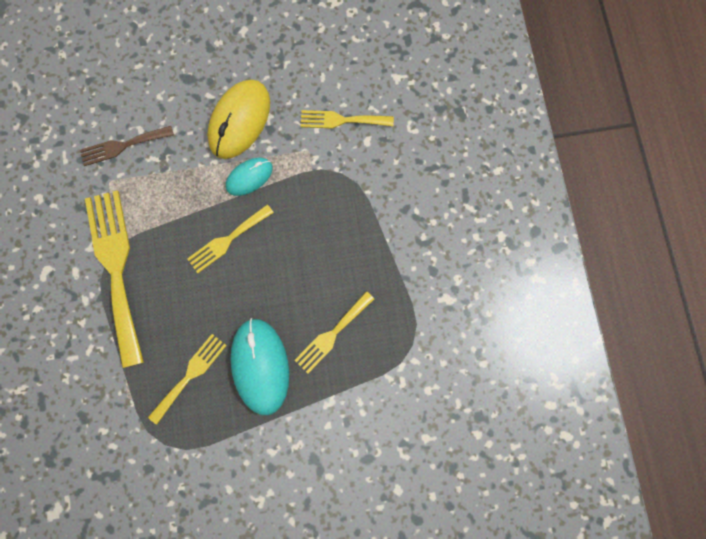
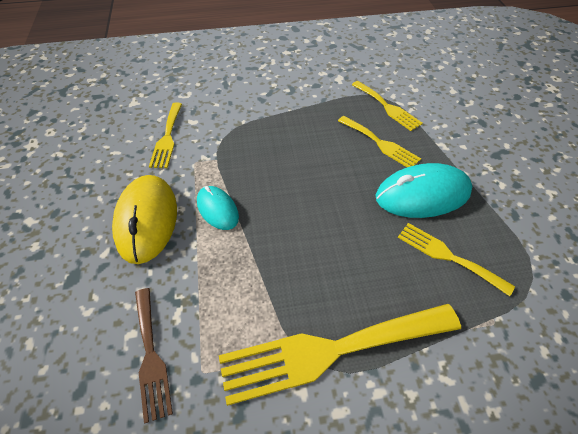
camera: 90 degrees left, 25 degrees down
(227, 240) = (290, 227): yellow fork -> yellow fork (387, 107)
(239, 121) = (147, 220): yellow mouse -> yellow mouse turned 60 degrees clockwise

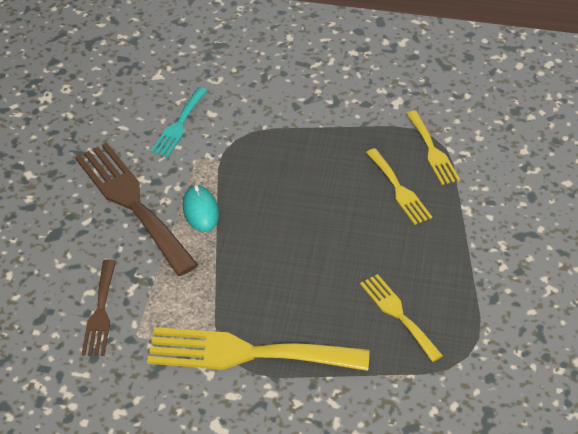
camera: 20 degrees right, 5 degrees down
(147, 220) = (132, 203): yellow mouse -> brown fork
(167, 138) = (179, 125): yellow fork -> turquoise fork
(422, 195) = (410, 253): turquoise mouse -> none

